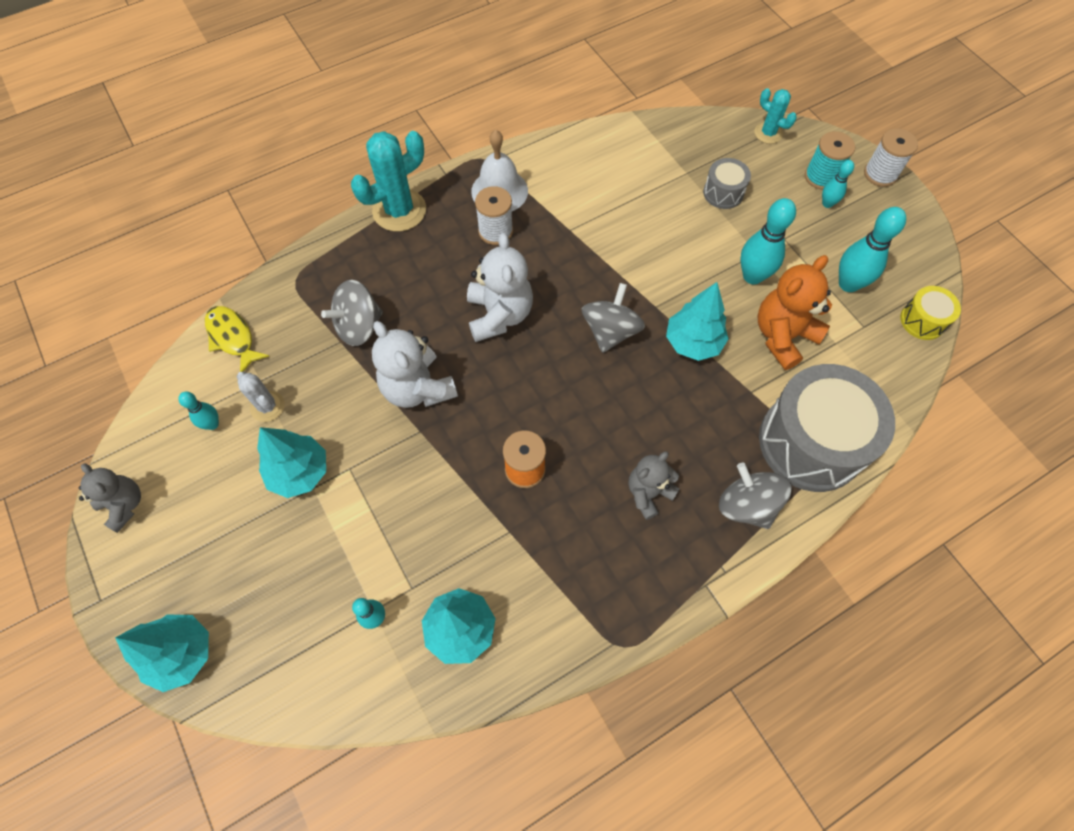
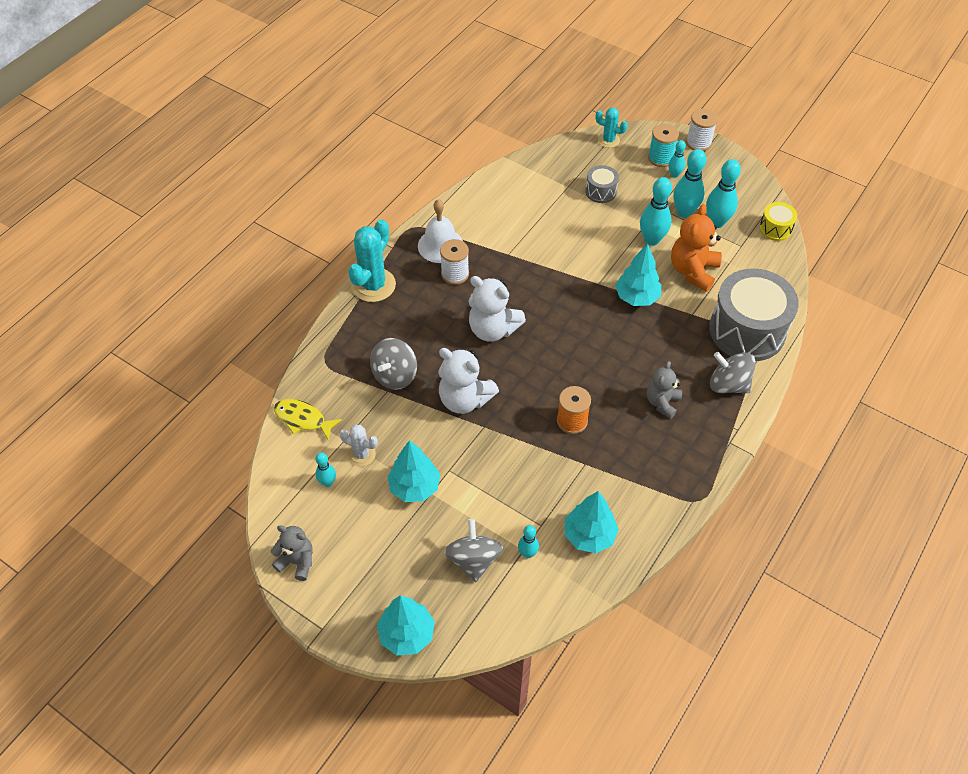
camera: 25 degrees left, 10 degrees down
(499, 315) = (493, 329): white teddy bear -> white teddy bear turned 150 degrees clockwise
(610, 331) = (577, 311): grey spinning top -> grey spinning top (473, 560)
(813, 256) = (684, 212): none -> turquoise bowling pin

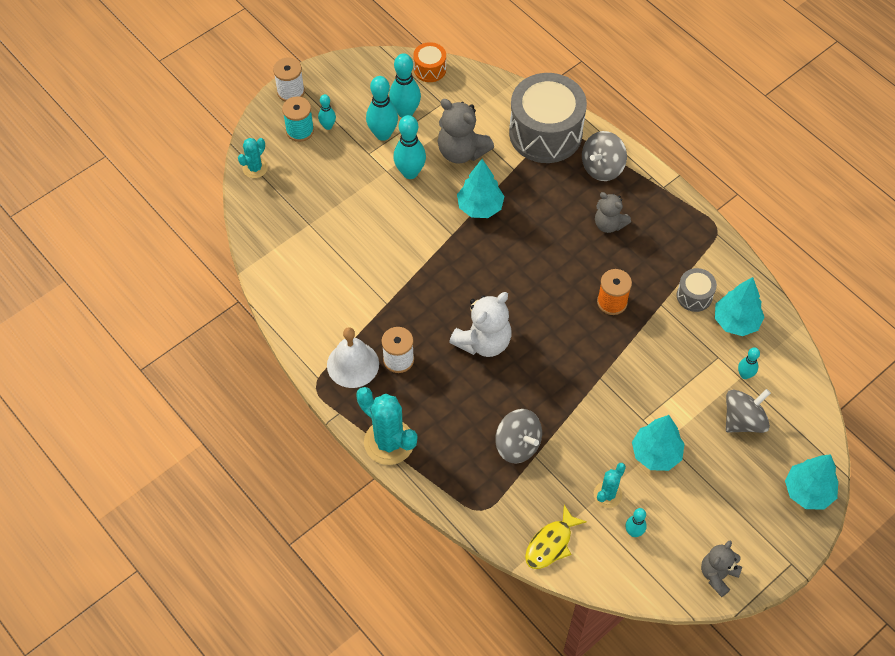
camera: 75 degrees left, 5 degrees up
(361, 454) = (607, 494): white cactus -> turquoise cactus
(464, 399) = (564, 387): white teddy bear -> none
(473, 560) = (743, 420): grey spinning top -> grey spinning top turned 135 degrees clockwise
(600, 191) = (328, 196): grey drum -> grey drum (694, 296)
(693, 271) = (461, 151): orange teddy bear -> grey teddy bear
(775, 228) = (430, 69): yellow drum -> orange drum

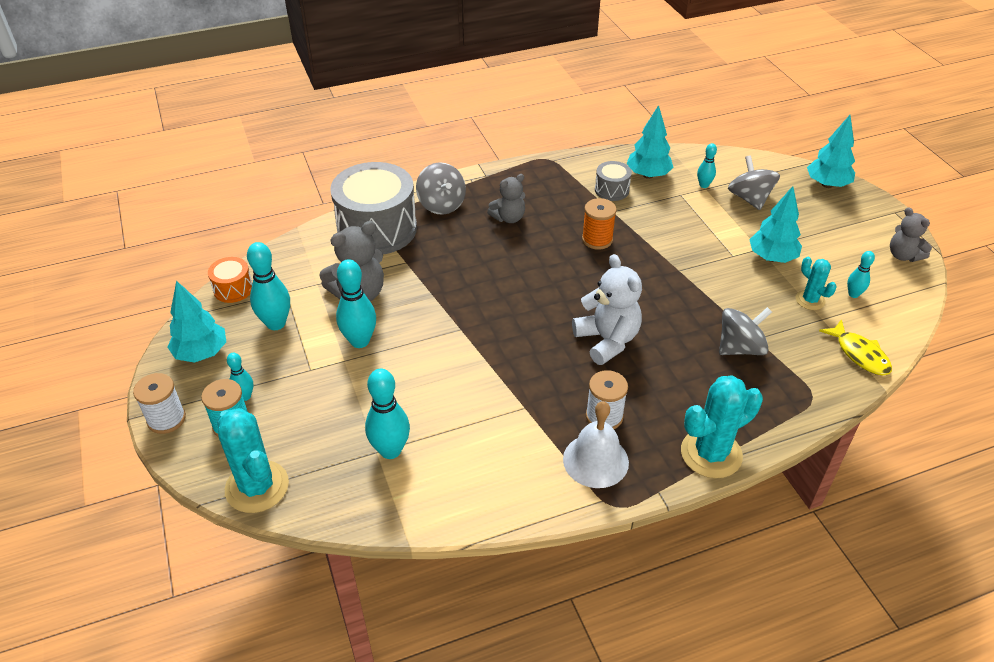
camera: 70 degrees left, 15 degrees down
(255, 168) = (257, 487): turquoise cactus -> turquoise cactus, size x1.79
(383, 134) = (292, 350): turquoise bowling pin -> turquoise bowling pin (390, 450)
(480, 207) = (438, 298): turquoise tree -> turquoise tree (201, 353)

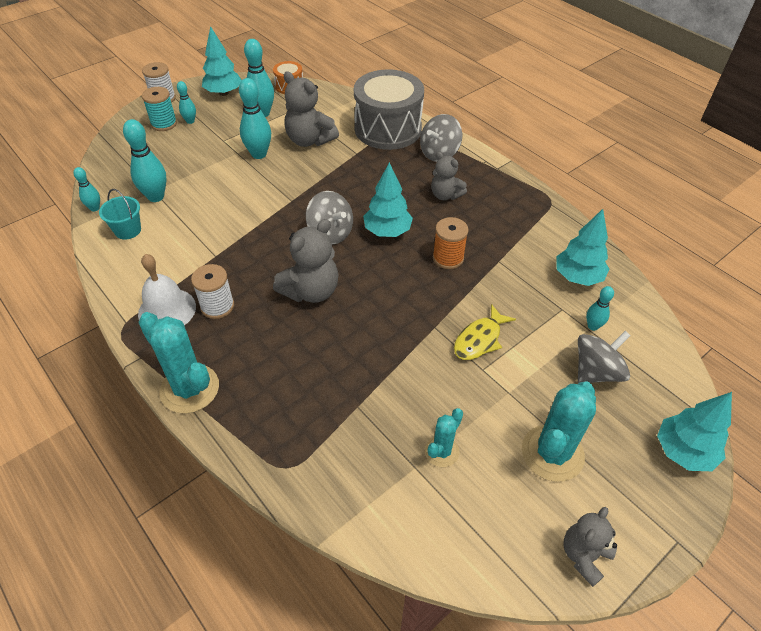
camera: 70 degrees right, 5 degrees up
(257, 487) = (114, 149): turquoise cactus -> turquoise cactus (552, 453)
(443, 485) = (128, 230): none -> turquoise bucket
(607, 340) = (311, 291): white teddy bear -> grey teddy bear
(611, 190) = (532, 254): grey drum -> none
(740, 348) = (338, 394): grey spinning top -> grey spinning top (330, 233)
(771, 257) = (498, 406): turquoise tree -> turquoise tree (387, 231)
(853, 294) = (474, 498): turquoise bowling pin -> turquoise bowling pin (95, 208)
(859, 354) = (369, 511): yellow fish -> yellow fish (479, 339)

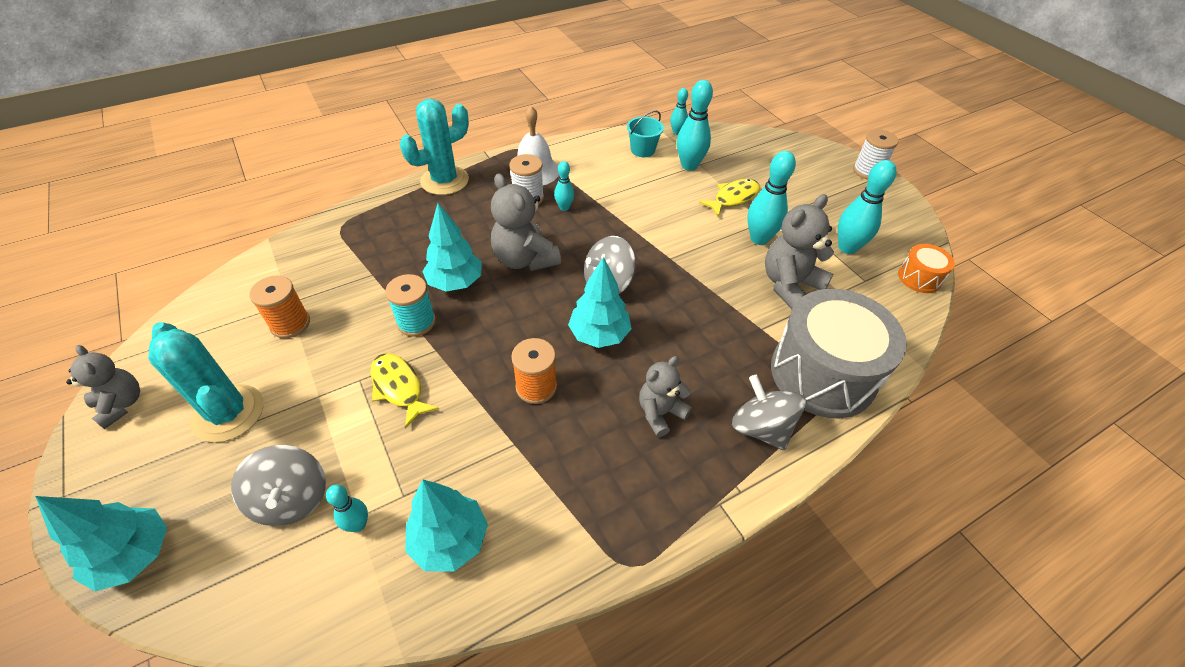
camera: 100 degrees right, 0 degrees up
(164, 124) = (816, 171): turquoise spool -> turquoise spool (416, 322)
(190, 121) = (823, 189): turquoise bowling pin -> turquoise bowling pin (564, 207)
(205, 168) = (733, 198): none -> yellow fish
(223, 93) = (888, 217): turquoise tree -> turquoise tree (455, 282)
(441, 451) = (290, 324): turquoise cactus -> orange spool

